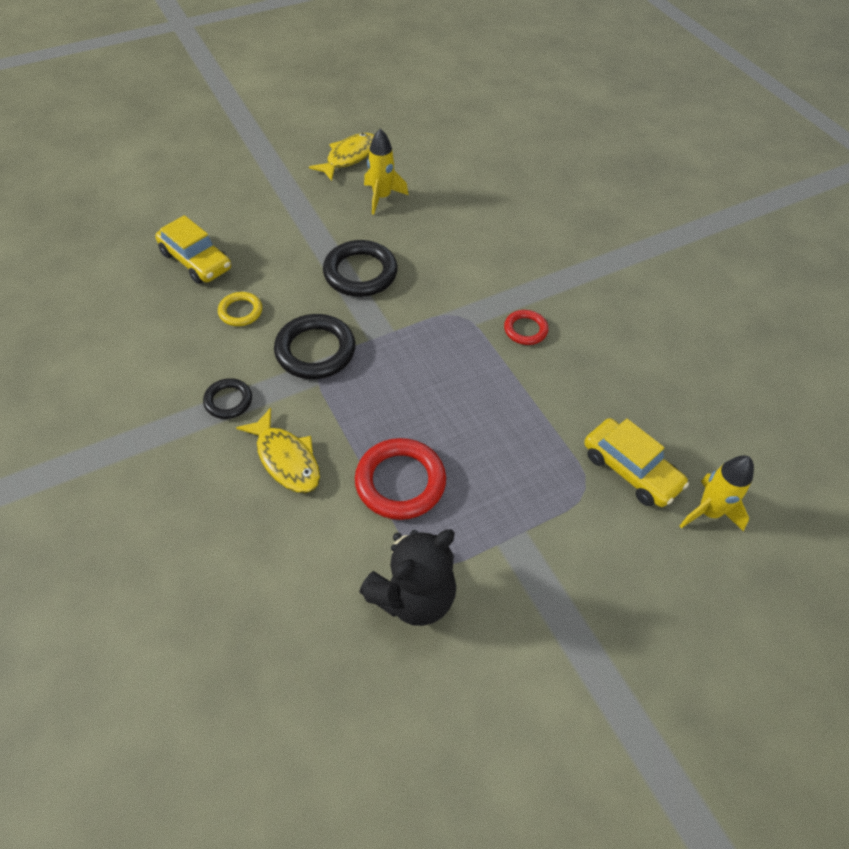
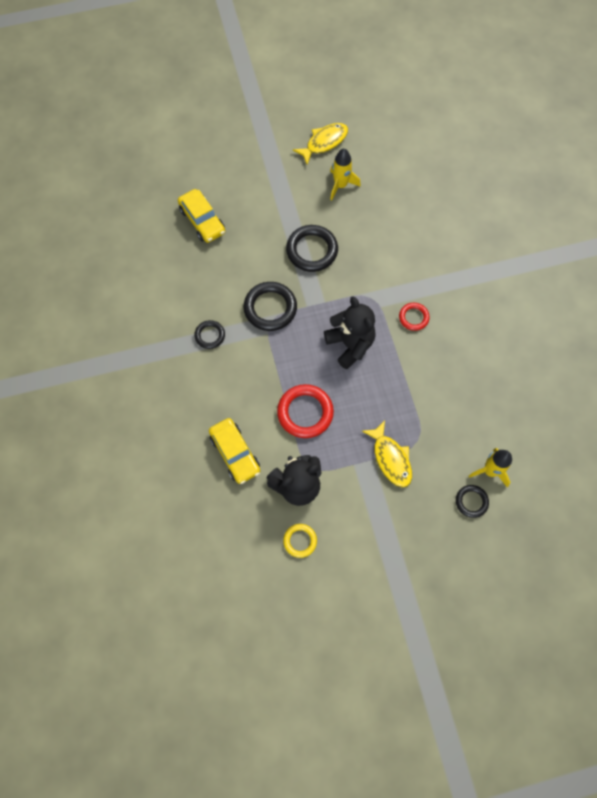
camera: 15 degrees right, 15 degrees up
(240, 311) = (226, 268): yellow ring -> yellow ring (300, 541)
(286, 459) = (239, 383): yellow fish -> yellow fish (390, 458)
(445, 378) = (350, 344): none -> black teddy bear
(630, 470) = (451, 433): yellow car -> yellow car (235, 453)
(698, 564) = (471, 501): none -> black ring

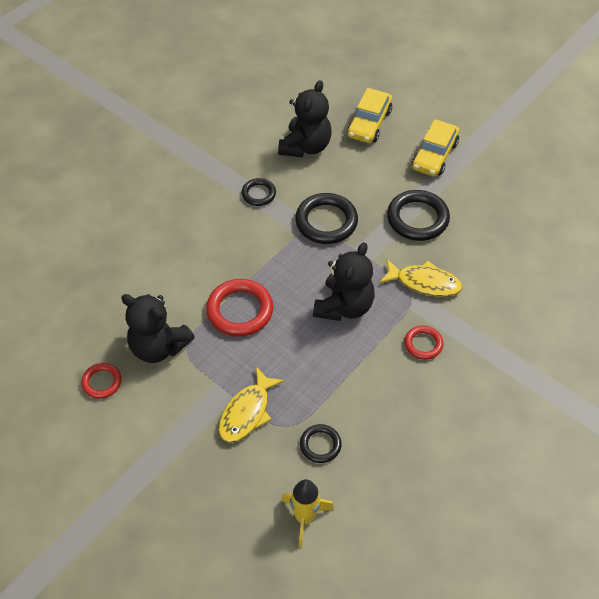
camera: 55 degrees right, 15 degrees down
(190, 276) = (305, 146): none -> black teddy bear
(235, 453) = (155, 279): yellow car -> yellow car (434, 155)
(300, 541) = (102, 382): yellow ring -> red ring
(324, 142) = (544, 162): yellow fish -> yellow fish (424, 283)
(340, 185) = (511, 201): yellow rocket -> none
(471, 501) = (255, 518): black ring -> black ring (320, 445)

